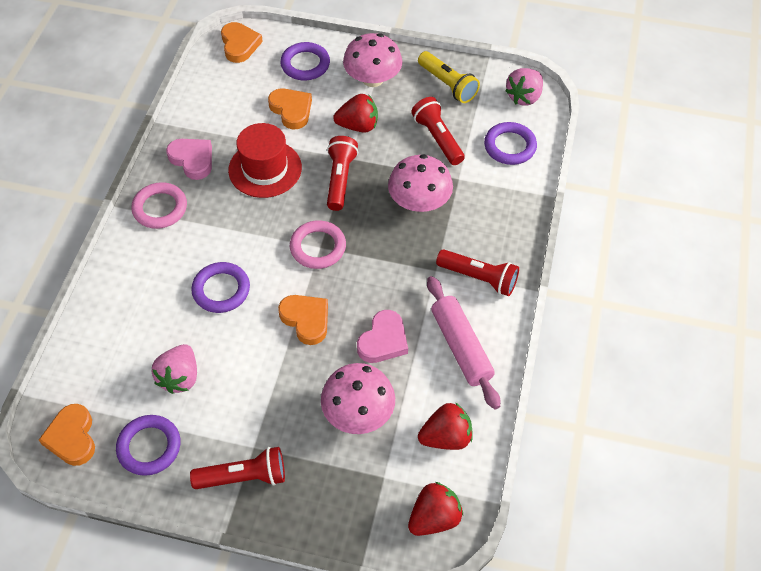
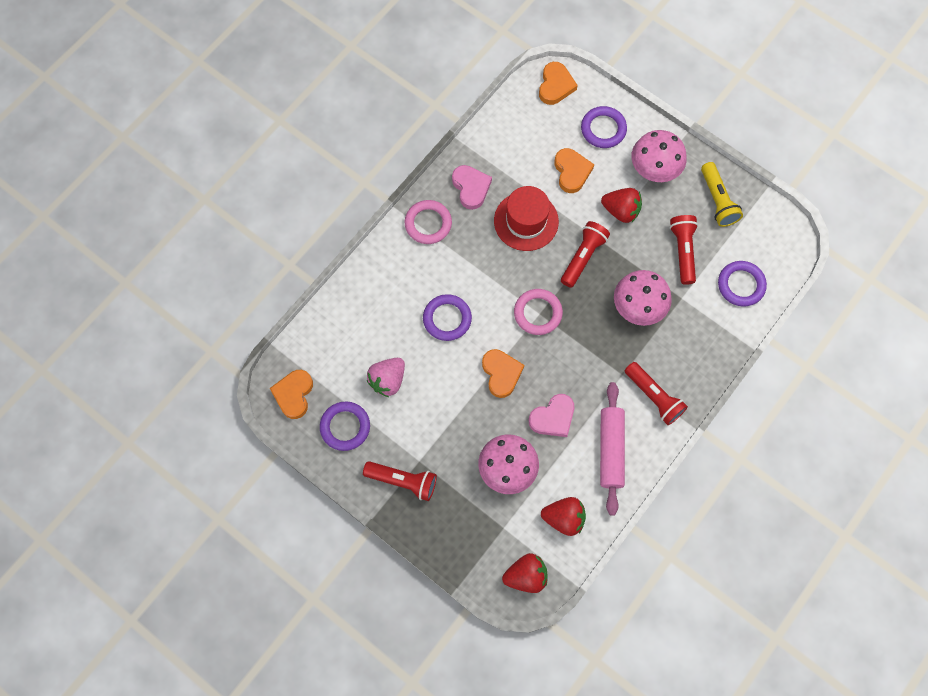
camera: 25 degrees right, 15 degrees up
(524, 97) = (778, 240): pink strawberry -> none

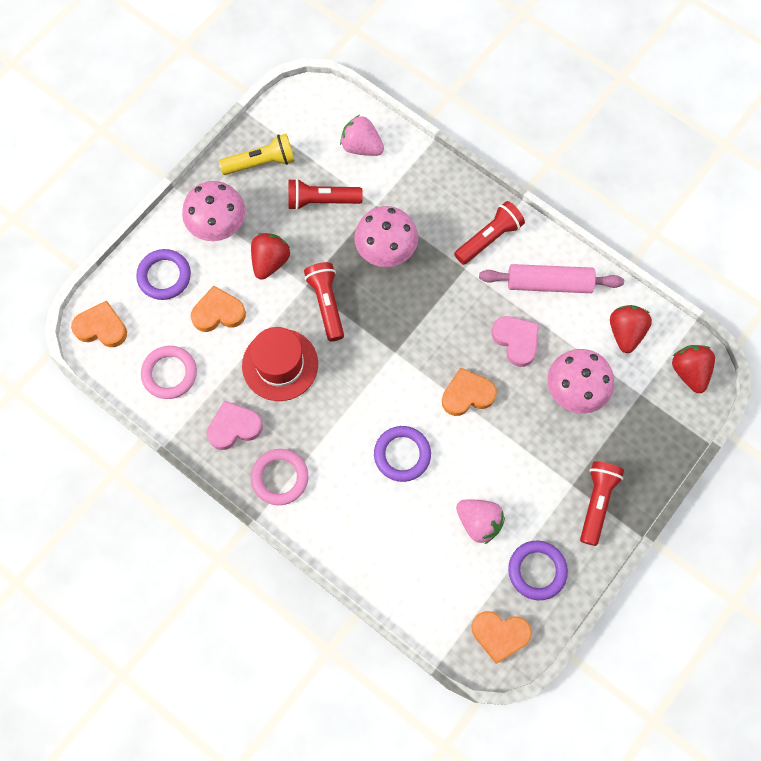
camera: 90 degrees left, 0 degrees up
(537, 313) = (394, 354): pink ring -> pink ring (169, 373)
(583, 257) = (327, 303): red flashlight -> red flashlight turned 45 degrees clockwise
(741, 285) = (361, 147): purple ring -> pink strawberry

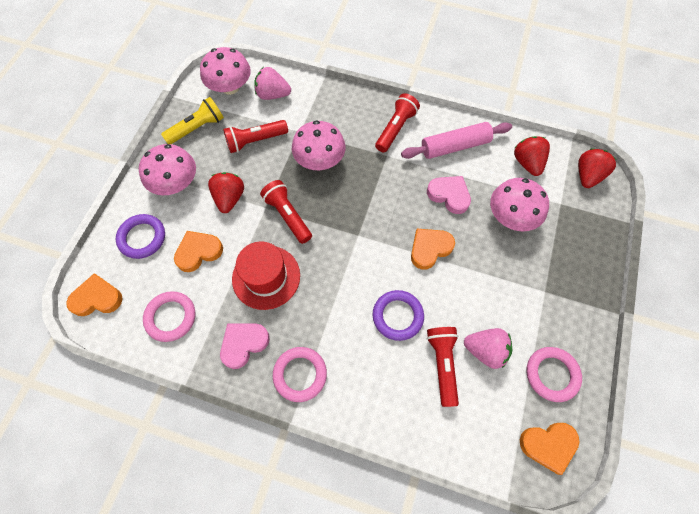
camera: 20 degrees left, 5 degrees down
(315, 120) = (230, 87): none -> pink mushroom
(537, 570) = (551, 374): purple ring -> pink ring
(597, 502) = (570, 299): red flashlight -> red flashlight (442, 364)
(689, 372) = (587, 176): red strawberry -> red strawberry turned 60 degrees clockwise

